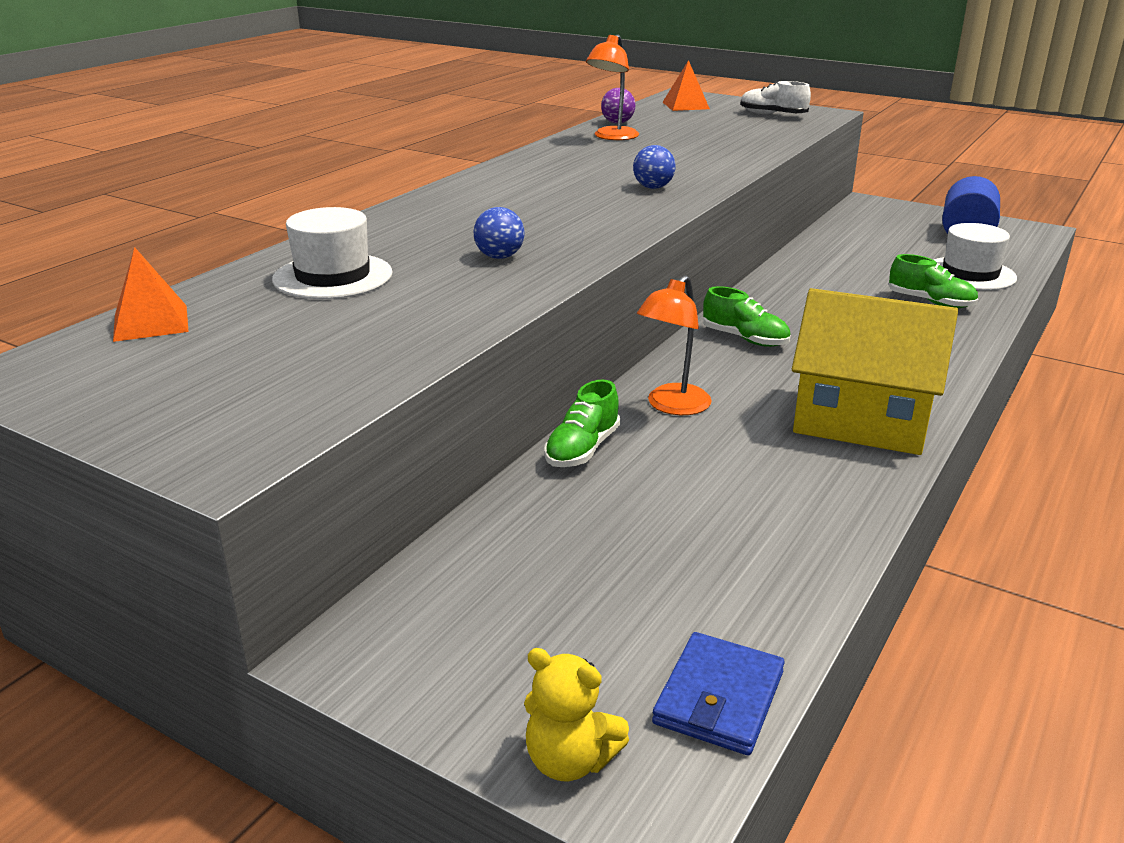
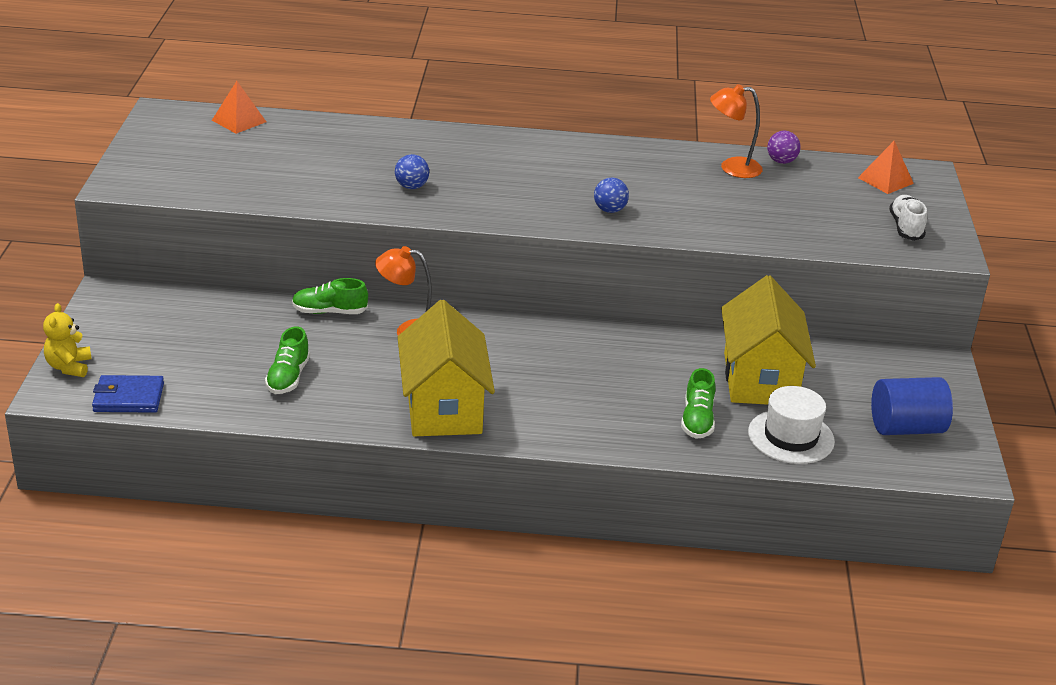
camera: 60 degrees right, 5 degrees up
(333, 276) = (337, 147): white hat -> none
(745, 339) = (540, 342): green shoe -> green shoe (288, 377)
(867, 263) = (760, 379): none -> yellow house

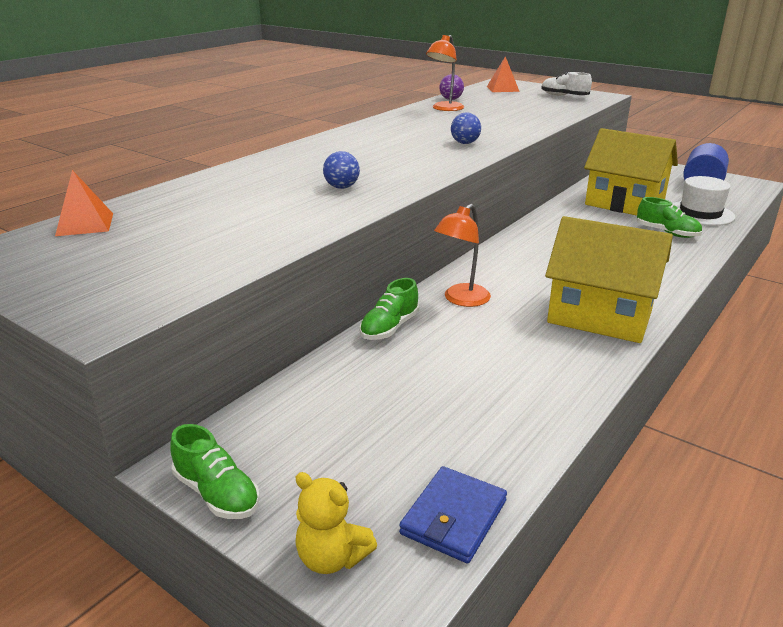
camera: 55 degrees left, 5 degrees down
(288, 377) = (492, 383): green shoe -> green shoe (217, 493)

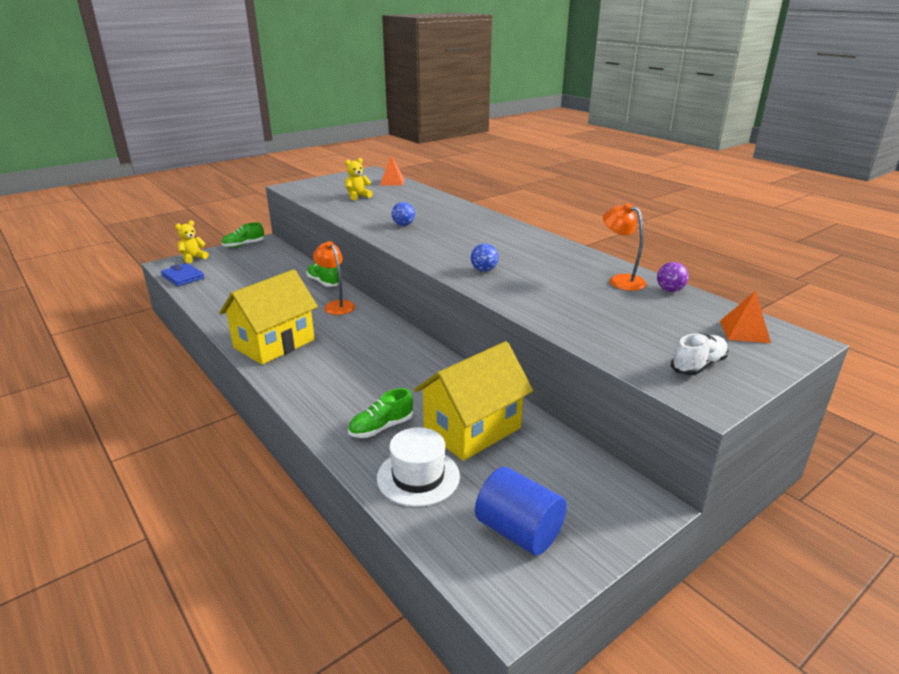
camera: 105 degrees right, 0 degrees up
(193, 236) = (357, 196): none -> yellow teddy bear

